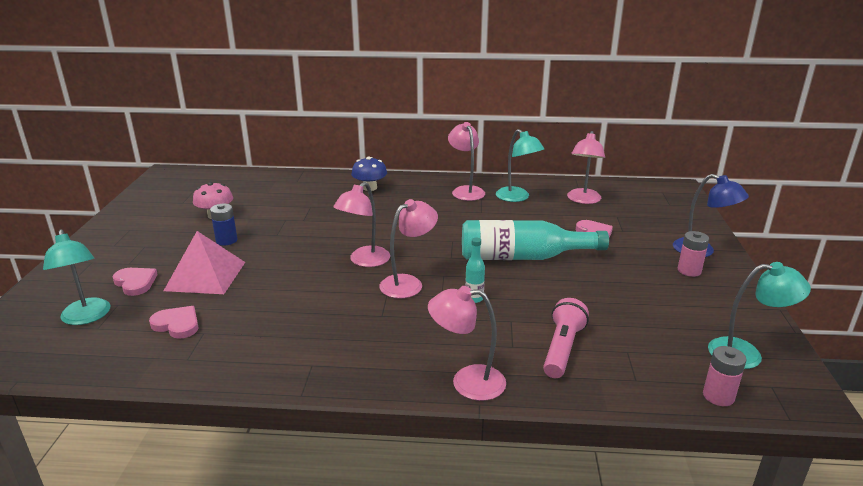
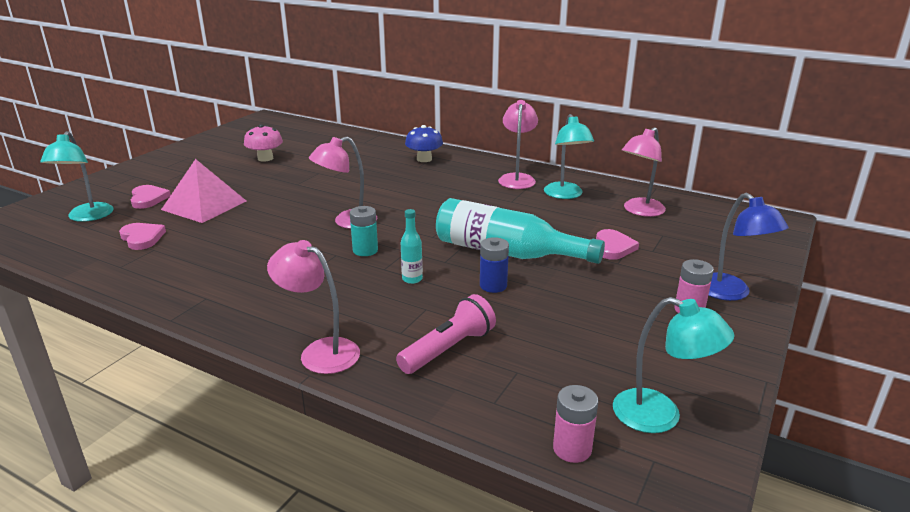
camera: 25 degrees right, 0 degrees up
(226, 240) = (251, 180): blue battery -> blue battery (493, 285)
(408, 283) = (365, 250): pink lamp -> turquoise battery

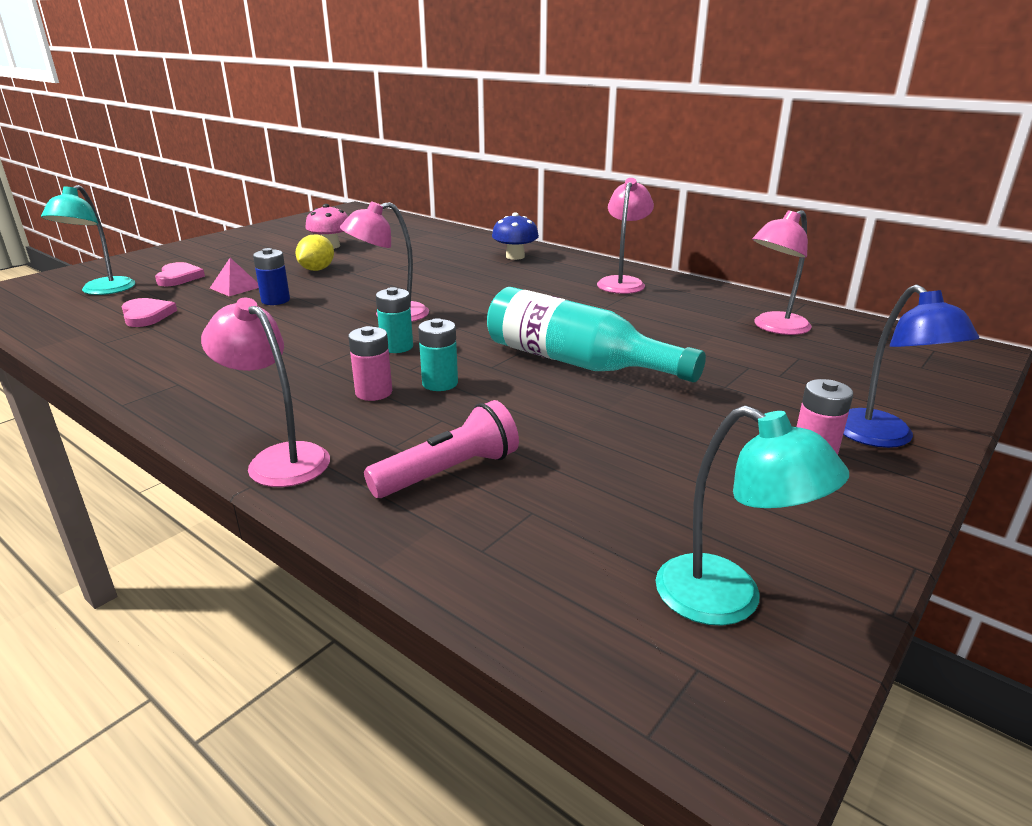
camera: 10 degrees right, 0 degrees up
(204, 205) = (236, 287): pink pyramid -> pink pyramid, size x0.52
(265, 183) = (317, 269): none -> yellow lemon
(412, 279) = (440, 383): turquoise bottle -> turquoise battery
(493, 285) = (543, 399): blue battery -> blue battery (275, 300)
(565, 195) = (679, 303): turquoise lamp -> none
(572, 449) = (572, 633): pink battery -> pink battery (374, 392)
(613, 247) = (725, 367): pink heart -> none

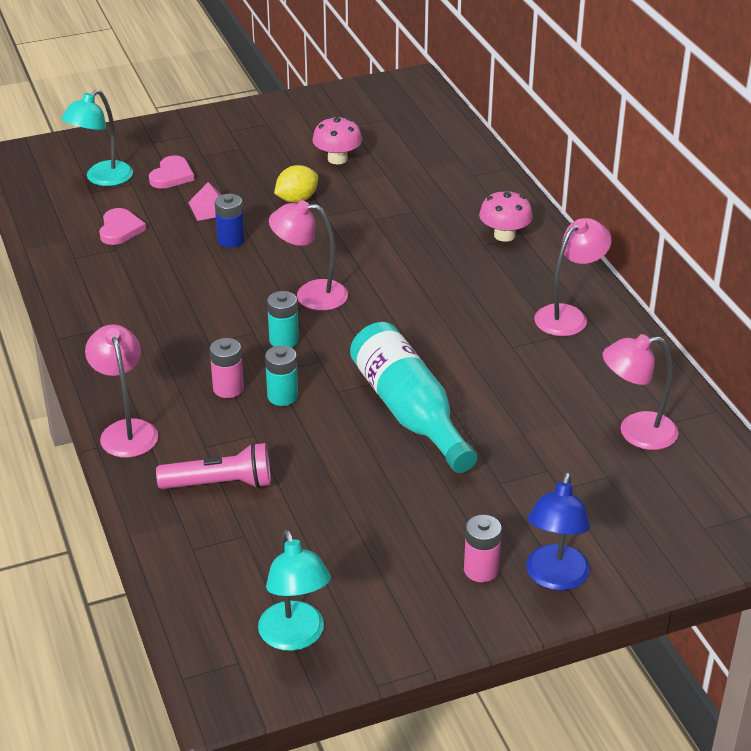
camera: 30 degrees right, 10 degrees up
(515, 256) = (504, 235): blue mushroom -> pink mushroom

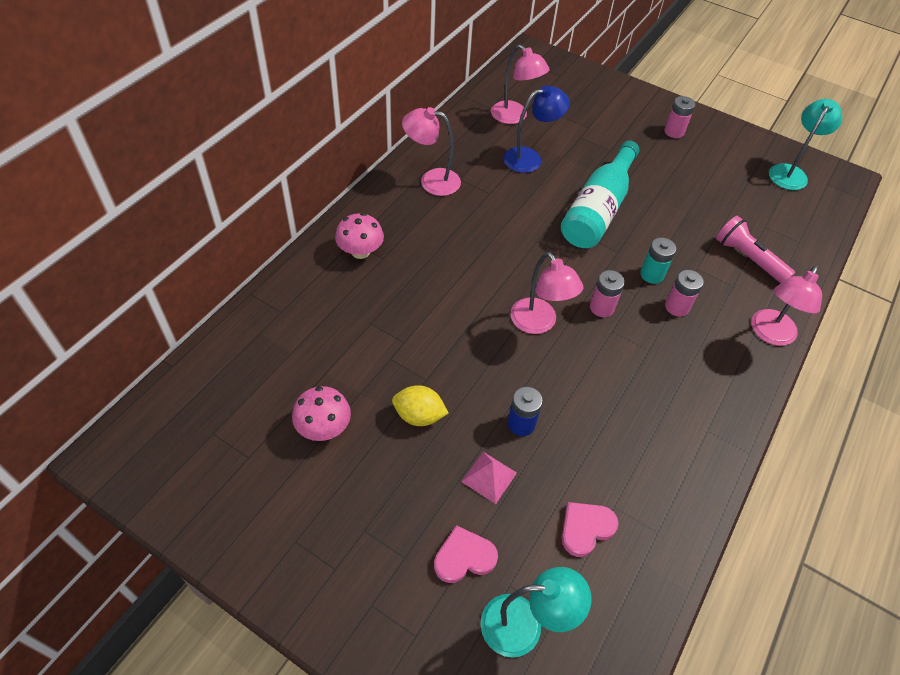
camera: 130 degrees left, 15 degrees up
(284, 340) = (601, 307): turquoise battery -> pink battery
(555, 578) = (648, 107): blue lamp -> blue lamp (530, 158)

